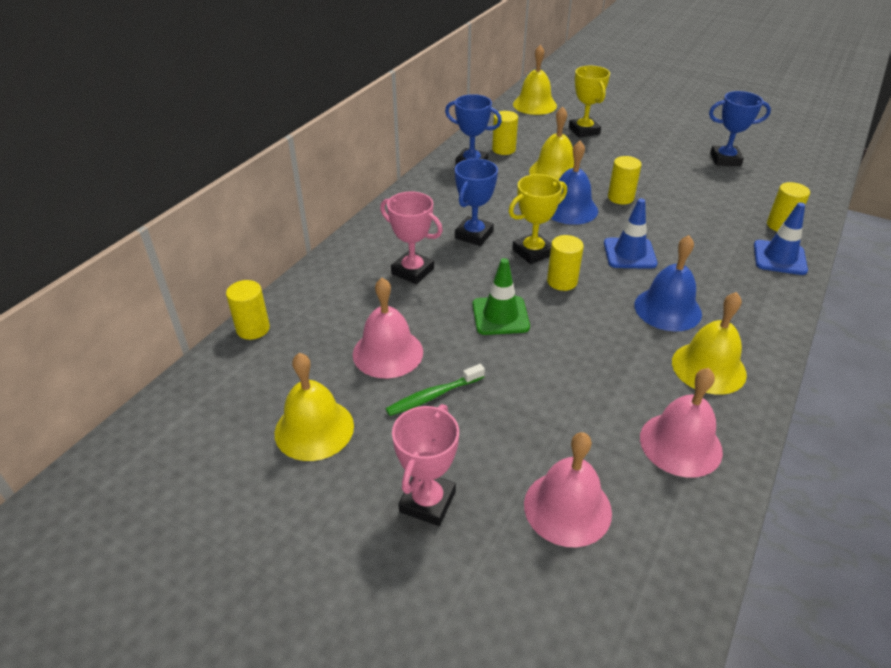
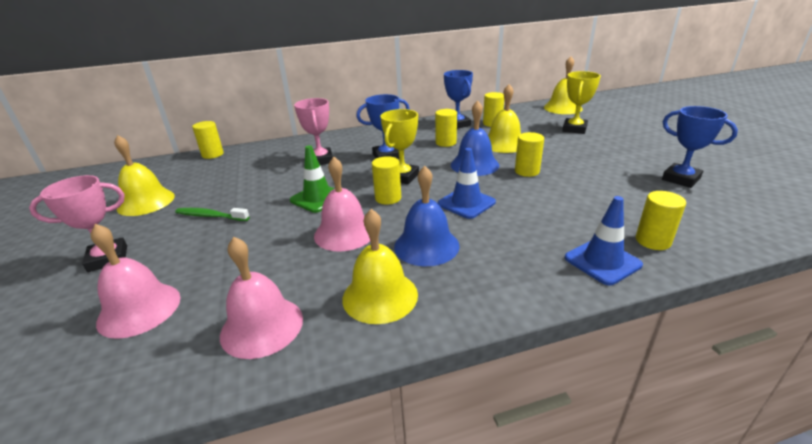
camera: 45 degrees right, 10 degrees down
(388, 352) = (235, 188): pink bell -> pink bell (345, 233)
(501, 192) = (446, 143): none -> yellow cylinder
(533, 252) = (402, 177): yellow trophy -> yellow trophy turned 75 degrees counterclockwise

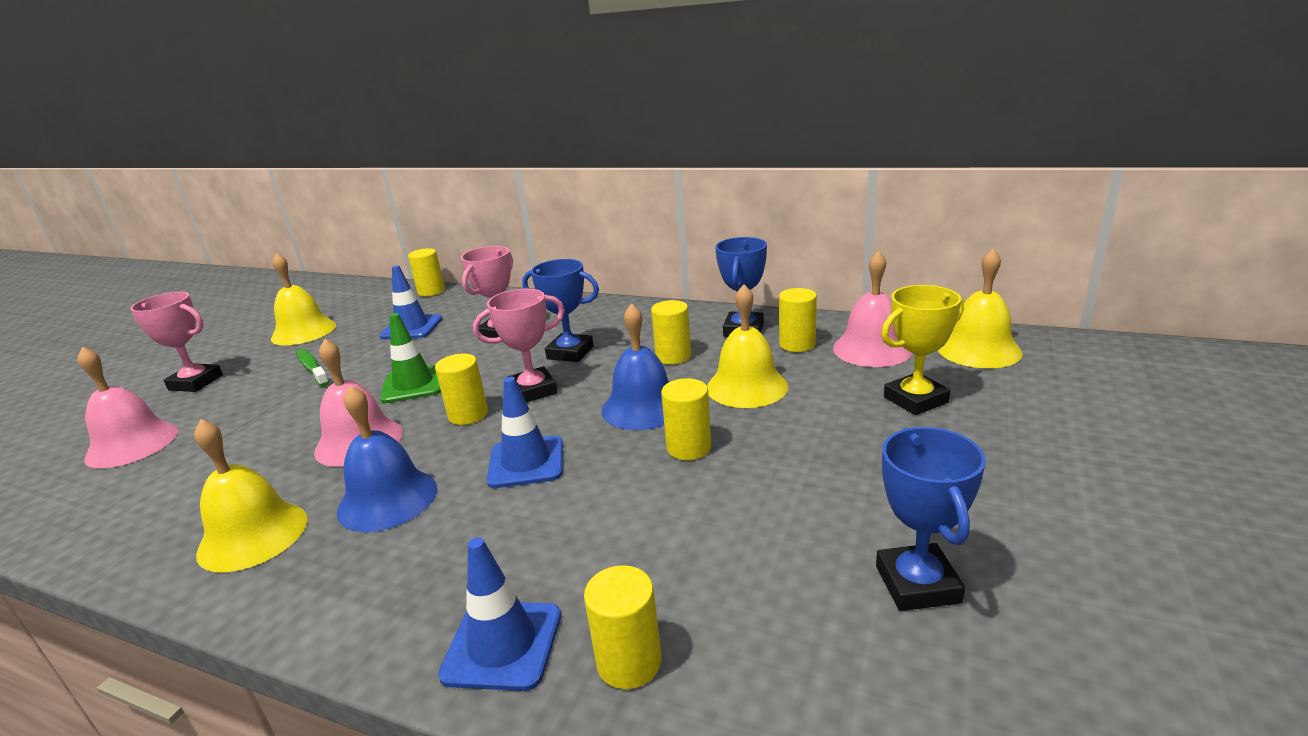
camera: 40 degrees right, 5 degrees down
(244, 175) = (412, 328): none -> blue traffic cone
(262, 326) = (148, 510): pink bell -> pink bell (872, 349)
(402, 177) = (533, 390): yellow trophy -> pink trophy

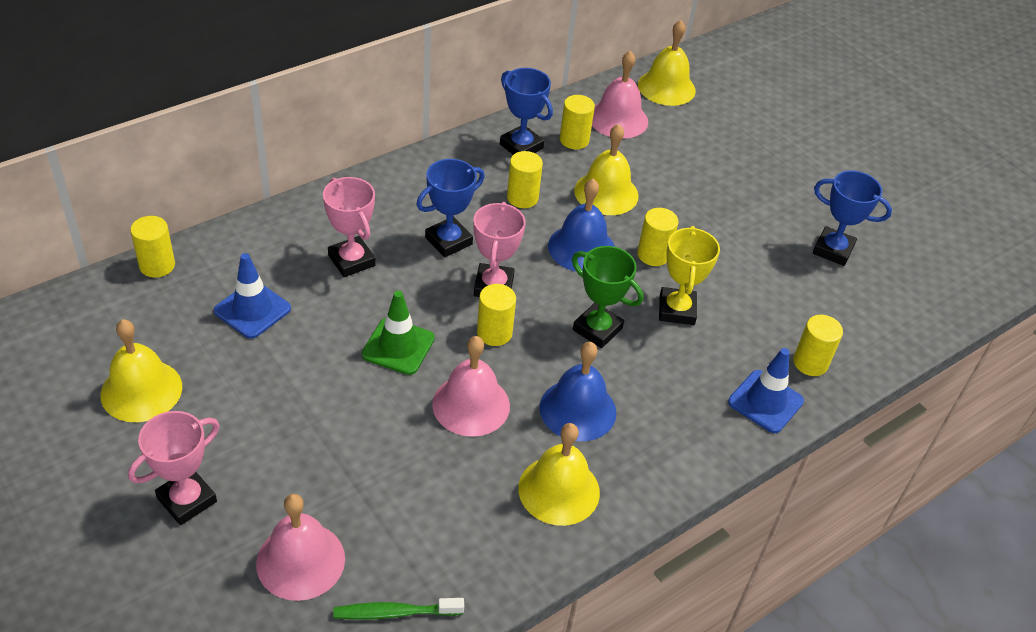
camera: 65 degrees left, 20 degrees up
(312, 368) = (268, 403): green toothbrush -> green toothbrush (394, 613)
(526, 462) = (597, 329): blue traffic cone -> green trophy
(915, 400) = (693, 147): yellow trophy -> yellow trophy (677, 310)

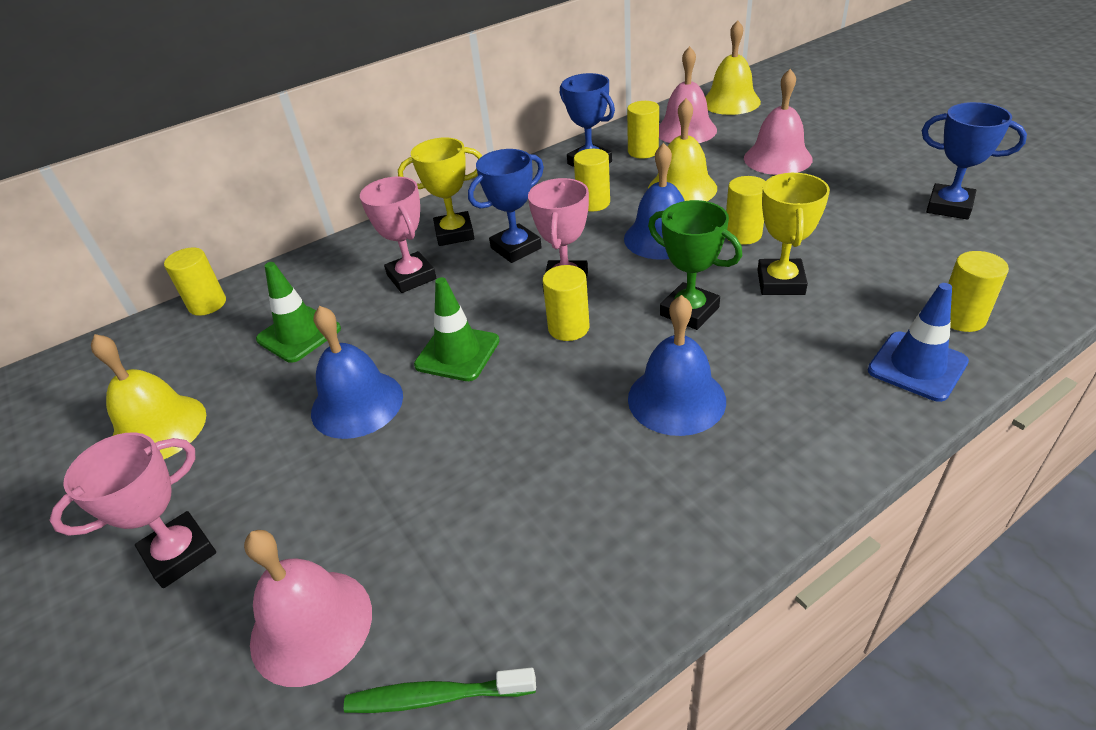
camera: 10 degrees right, 5 degrees down
(252, 310) = (299, 334): blue traffic cone -> green traffic cone
(314, 385) = (357, 403): none -> blue bell
(390, 215) = (454, 233): none -> yellow trophy
(471, 405) = (543, 406): pink bell -> pink bell (777, 158)
(559, 490) = (662, 499): yellow bell -> none

